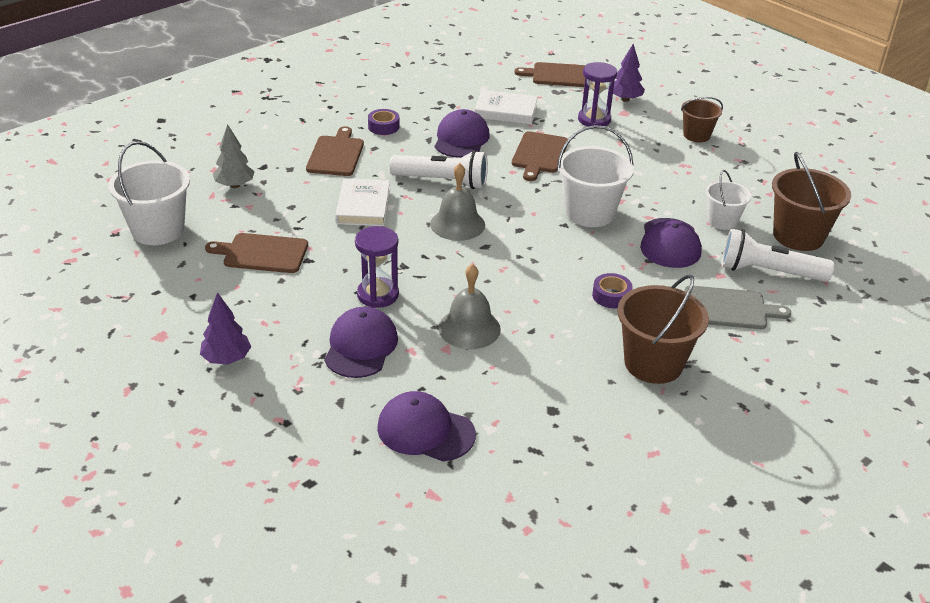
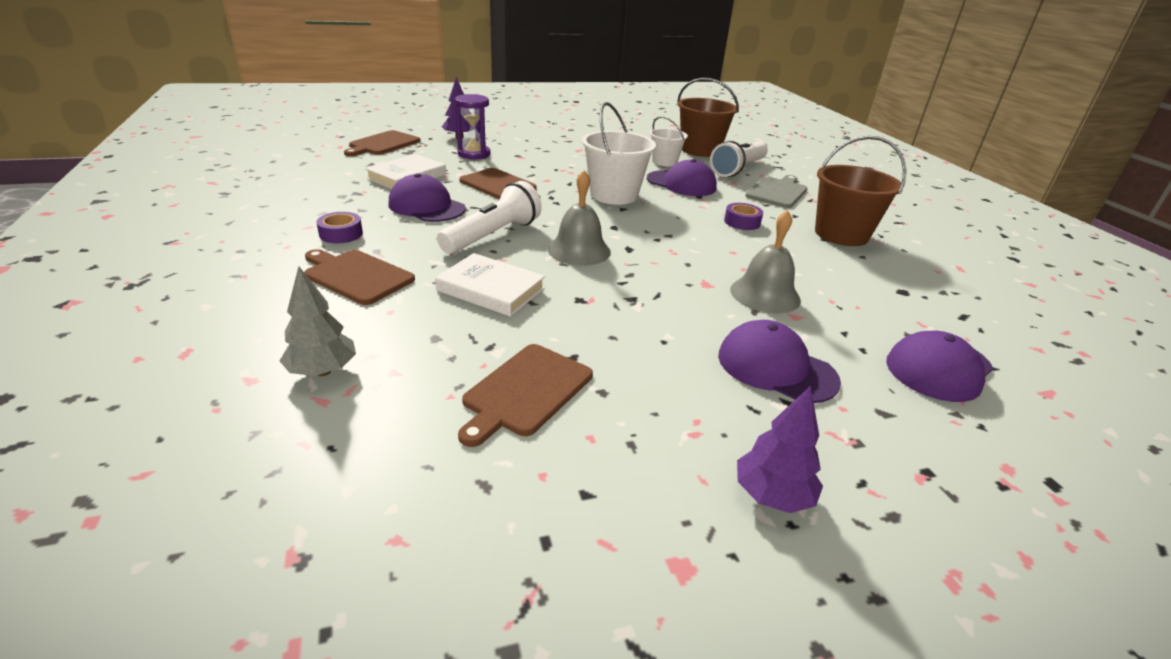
camera: 65 degrees left, 5 degrees down
(158, 230) = (354, 491): white bucket -> none
(378, 295) = (678, 329): purple hourglass -> none
(696, 135) = (542, 135): brown bucket -> none

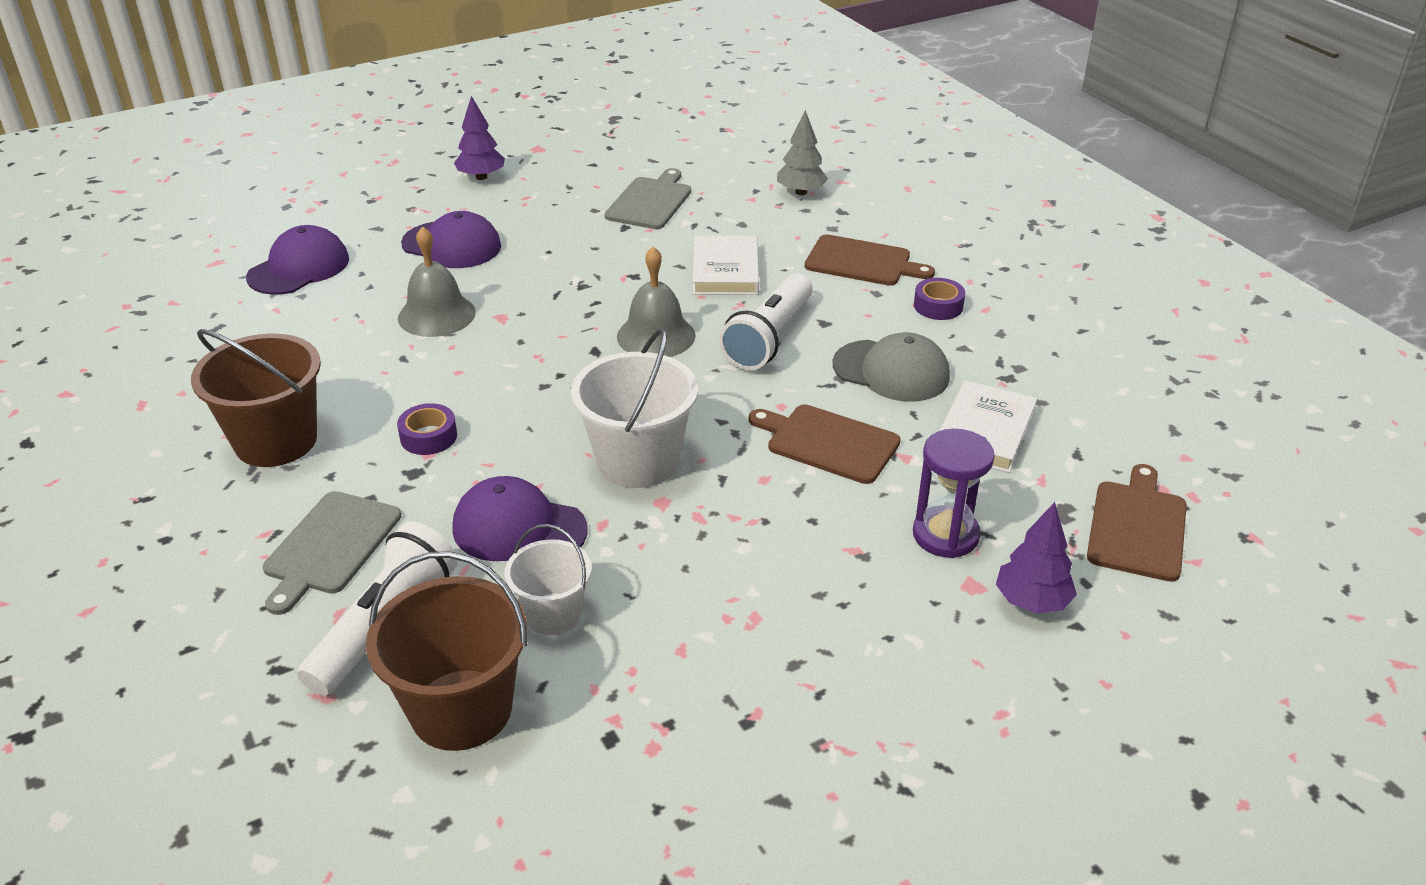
camera: 170 degrees right, 5 degrees up
(426, 206) = (891, 371): purple cap -> grey cap
(491, 289) = (725, 271): white book -> white book turned 75 degrees clockwise
(526, 391) = (650, 202): brown cutting board -> grey cutting board

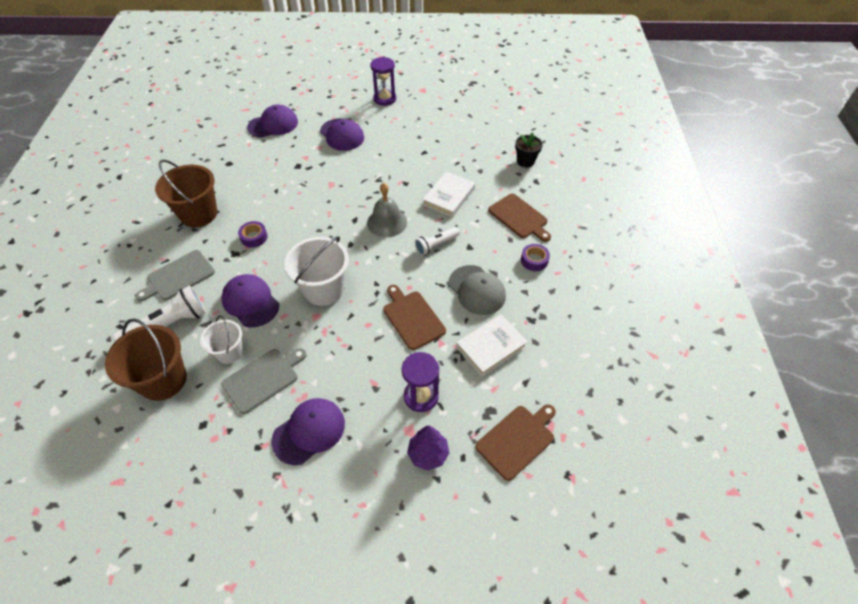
camera: 30 degrees right, 15 degrees up
(436, 315) = (306, 172): grey bell -> none
(481, 177) = (385, 99): purple tree -> purple hourglass
(650, 202) = (448, 141): grey cutting board -> grey cutting board (263, 378)
(769, 338) = (436, 245): white flashlight -> white flashlight, size x0.61
(801, 192) = (525, 161): grey tree -> black flower pot
(814, 660) = (309, 431): none -> purple cap

